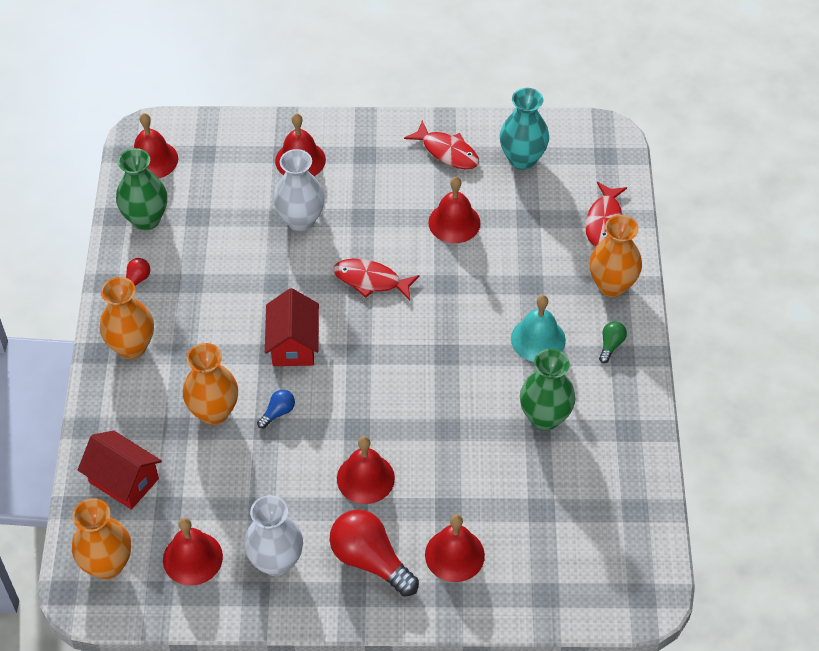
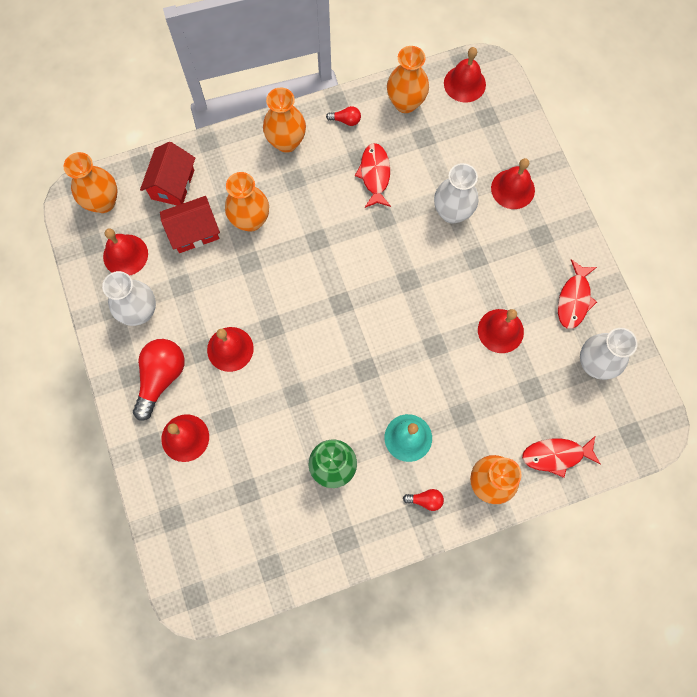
camera: 70 degrees right, 20 degrees up
(146, 219) = (405, 103): green vase -> orange vase
(278, 412) = (266, 265): blue light bulb -> none
(293, 344) = (331, 252): red house -> red house (194, 232)
(371, 280) = (414, 287): red fish -> red fish (375, 175)
(522, 159) = (594, 364): turquoise vase -> white vase
(611, 345) = (425, 500): green light bulb -> red light bulb

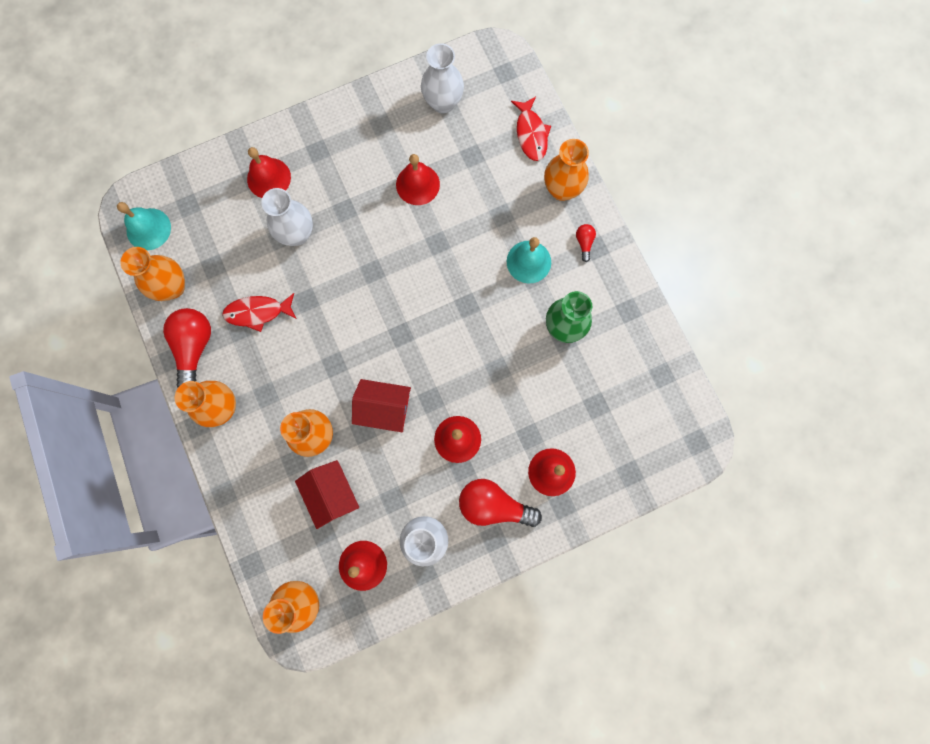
camera: 95 degrees left, 5 degrees up
(172, 184) = (277, 526): red house -> red house (384, 408)
(346, 120) = (194, 347): red light bulb -> red light bulb, size x2.14
(464, 83) = (148, 229): red bell -> turquoise bell
(574, 299) = (381, 121): red fish -> none

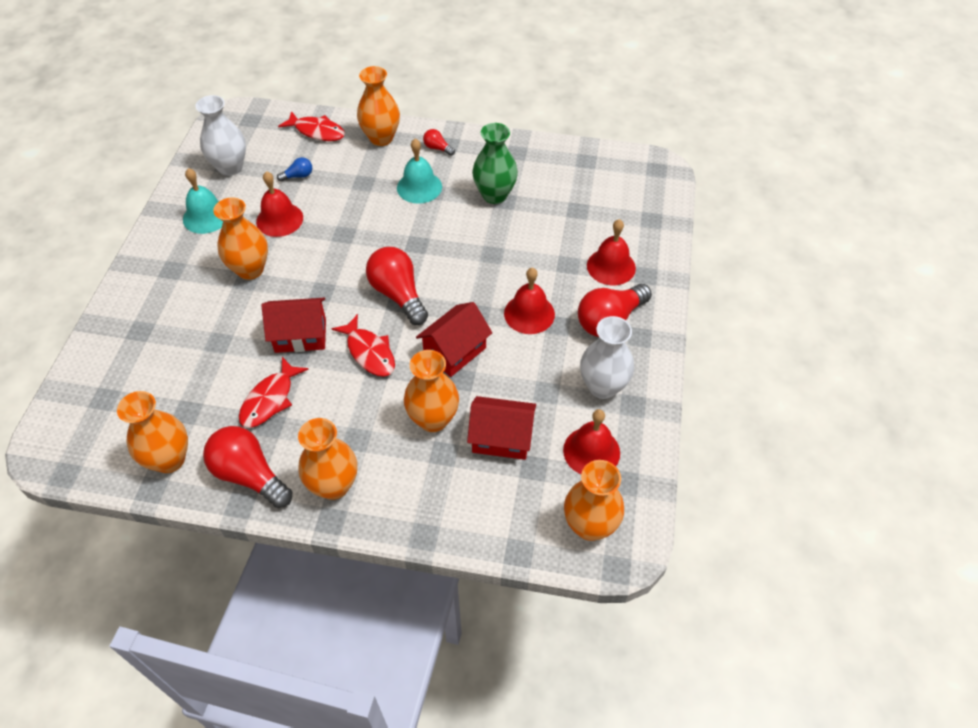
camera: 55 degrees left, 25 degrees down
(148, 229) = (88, 447): turquoise bell -> turquoise bell (206, 216)
(269, 178) = (154, 319): red bell -> none
(297, 234) = (229, 327): white vase -> none
(323, 289) = (300, 335): none -> red house
(341, 348) = (369, 352): none -> red fish
(356, 204) = (250, 269): none -> orange vase
(408, 328) = (398, 294): none -> red light bulb
(472, 160) = (298, 176): none -> blue light bulb

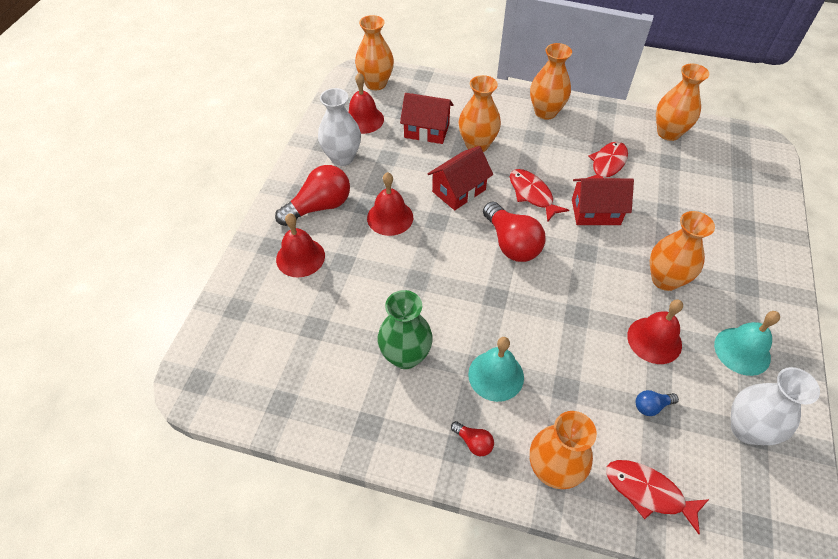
camera: 175 degrees left, 0 degrees up
(249, 475) = (606, 121): red light bulb -> none

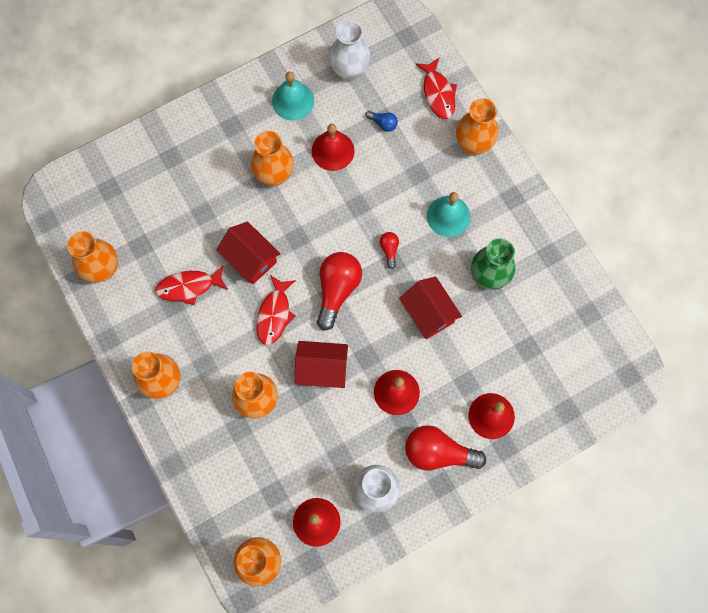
camera: 135 degrees left, 20 degrees up
(426, 130) = (279, 456): red house -> red house (428, 313)
(473, 442) = (500, 193): red light bulb -> red light bulb (389, 250)

